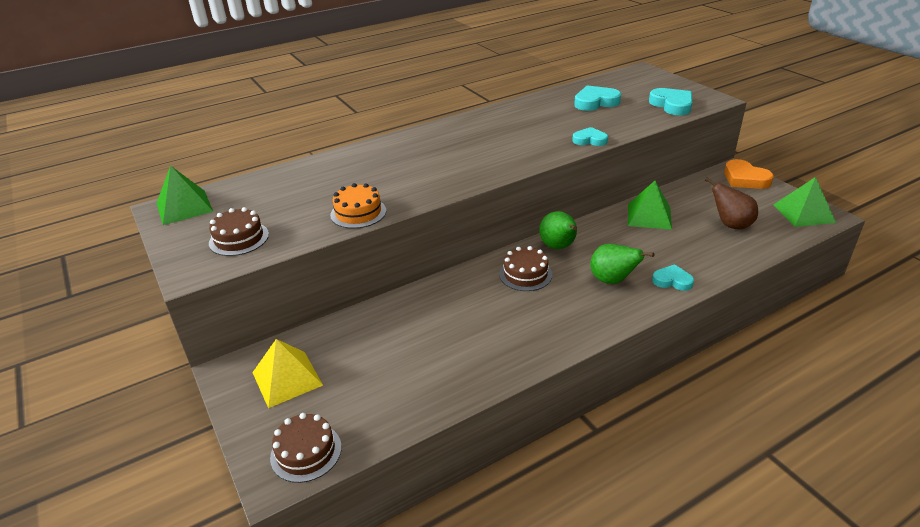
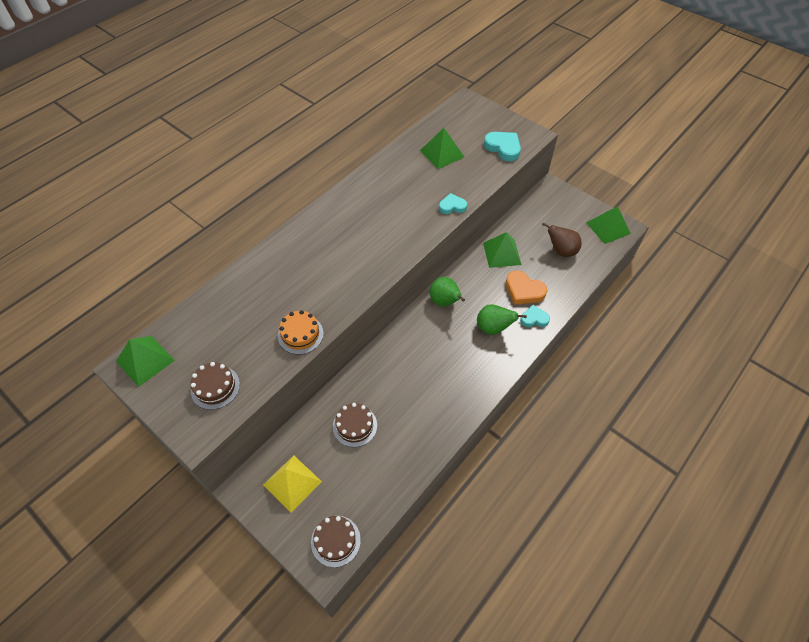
camera: 20 degrees left, 20 degrees up
(525, 274) = (429, 336): brown cake -> brown cake (355, 426)
(595, 102) = (442, 153): turquoise heart -> green pyramid
(745, 179) = (561, 197): orange heart -> orange heart (524, 290)

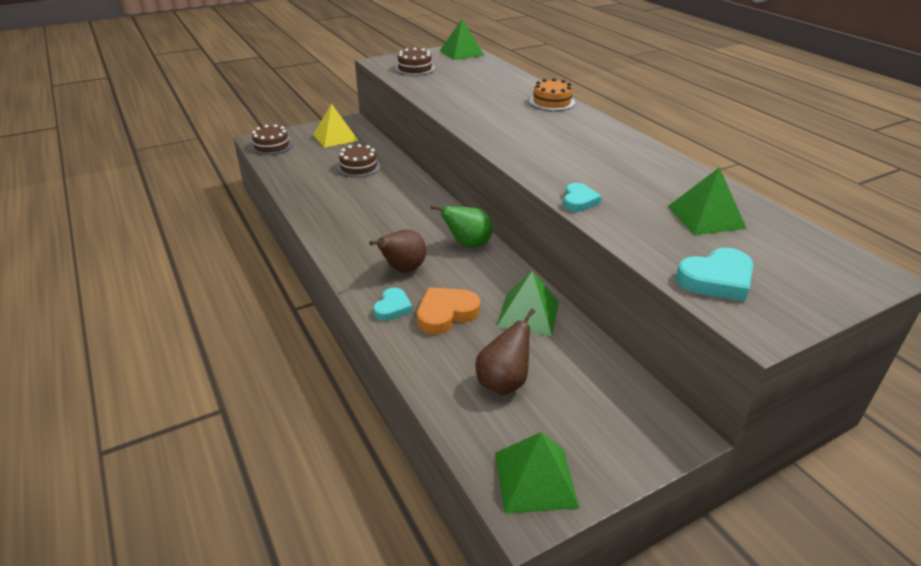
camera: 110 degrees right, 20 degrees down
(300, 334) = (439, 98): orange cake -> orange cake (552, 102)
(493, 328) = (403, 269): green pear -> brown pear

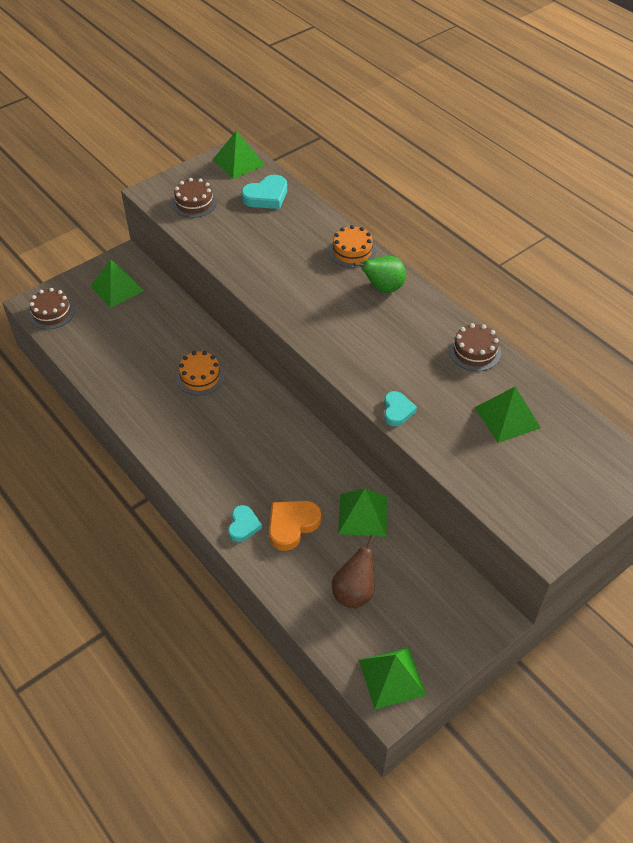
camera: 10 degrees left, 15 degrees up
(335, 137) = (117, 288): yellow pyramid -> green pyramid
(358, 167) = (157, 336): brown cake -> brown cake (474, 351)
(388, 196) = (200, 377): none -> orange cake
(403, 269) = (241, 477): brown pear -> none
(468, 244) = (293, 435): green pear -> green pear (383, 288)
(716, 279) = (516, 496): turquoise heart -> turquoise heart (266, 196)

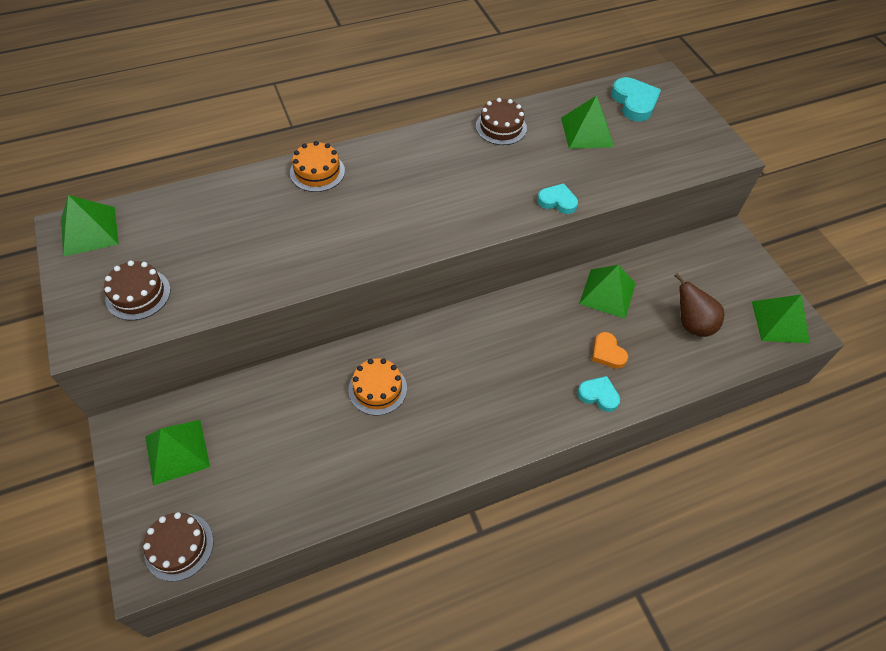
camera: 75 degrees left, 5 degrees up
(266, 196) = (175, 220): turquoise heart -> turquoise heart (634, 102)
(292, 525) = (607, 353): orange heart -> orange heart, size x0.65
(383, 288) = (386, 164): green pear -> none

